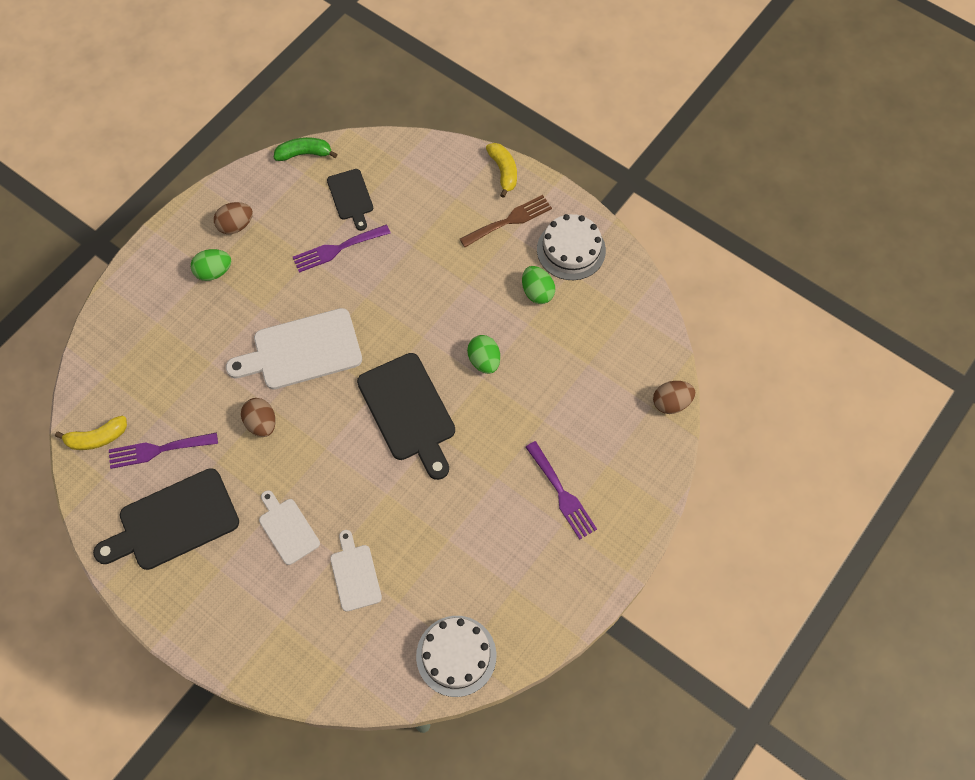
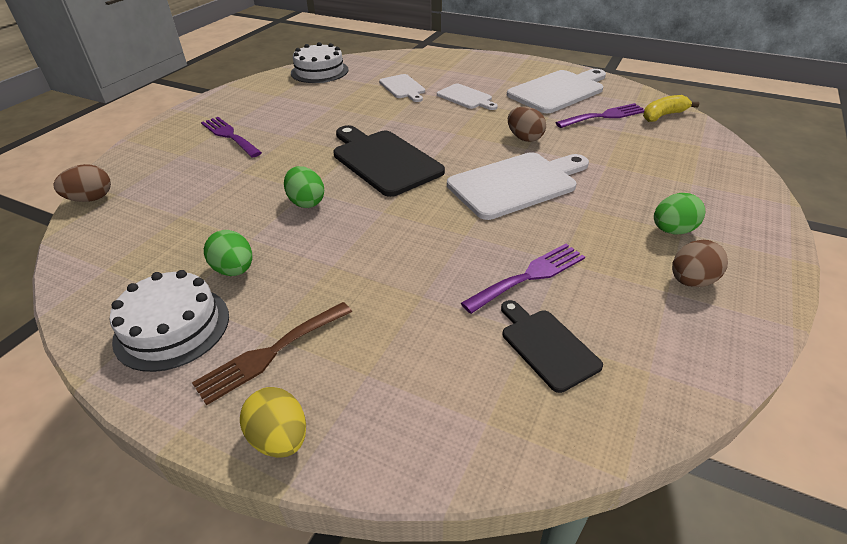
camera: 170 degrees right, 25 degrees down
(173, 522) = (558, 91): black cutting board -> white cutting board
(304, 154) = (672, 405): green banana -> none
(503, 172) = (280, 438): yellow banana -> yellow egg

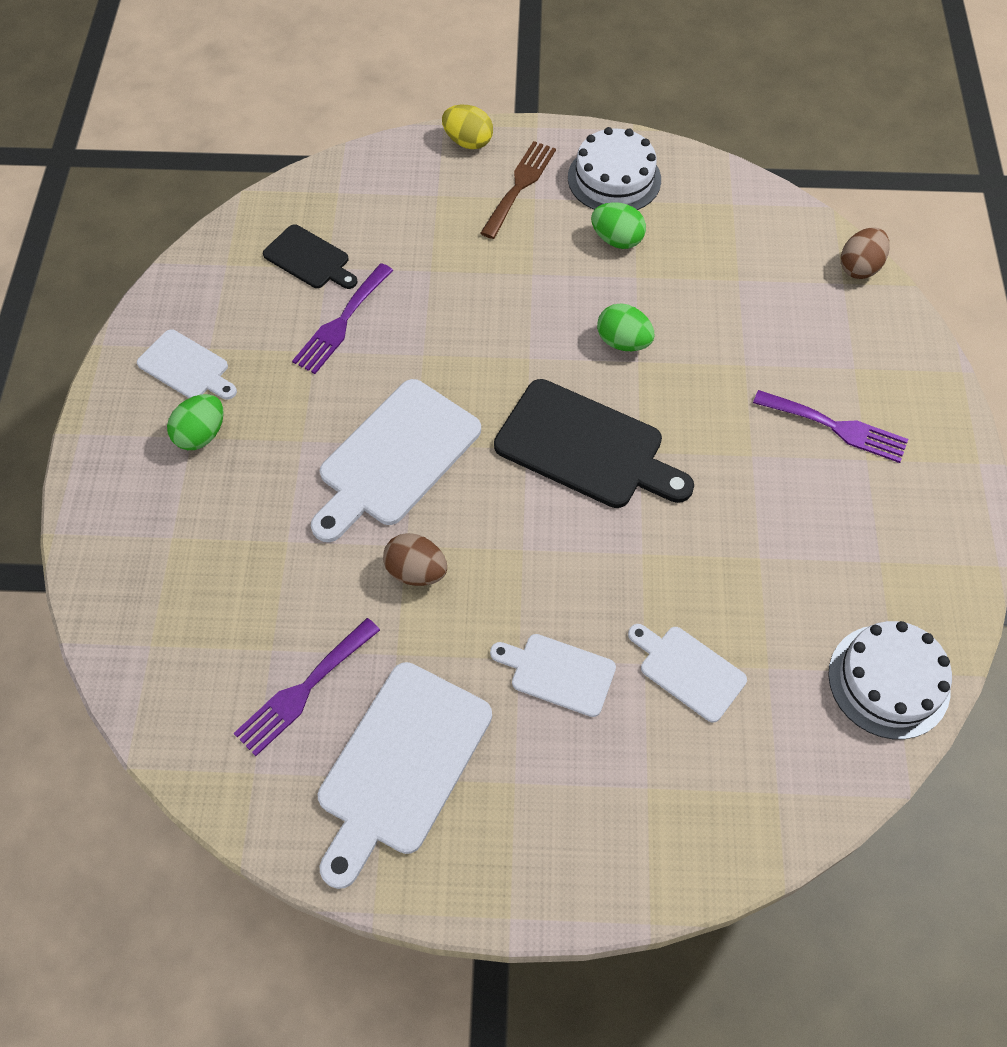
camera: 155 degrees right, 20 degrees up
(663, 115) = (203, 729): yellow banana -> none
(691, 281) = (186, 367): brown egg -> white cutting board

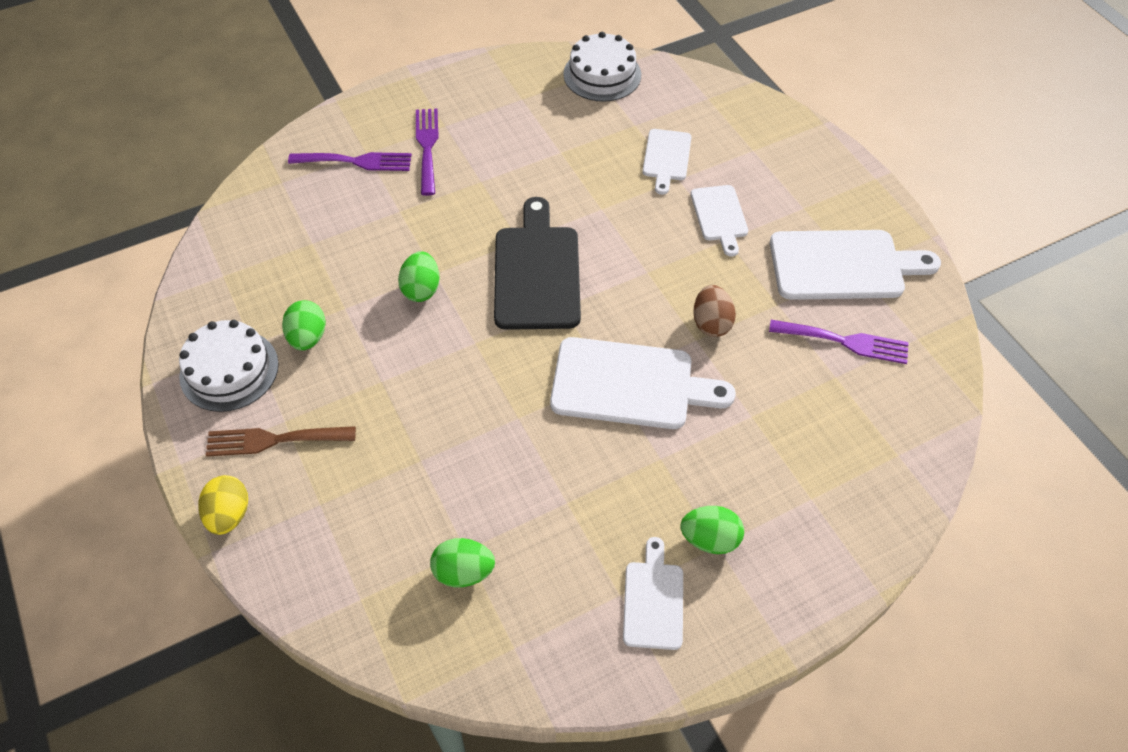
camera: 120 degrees left, 5 degrees down
(309, 259) = (463, 572): black cutting board -> green egg
(341, 323) = (523, 499): purple fork -> purple fork (357, 161)
(859, 267) = (260, 177): brown egg -> none

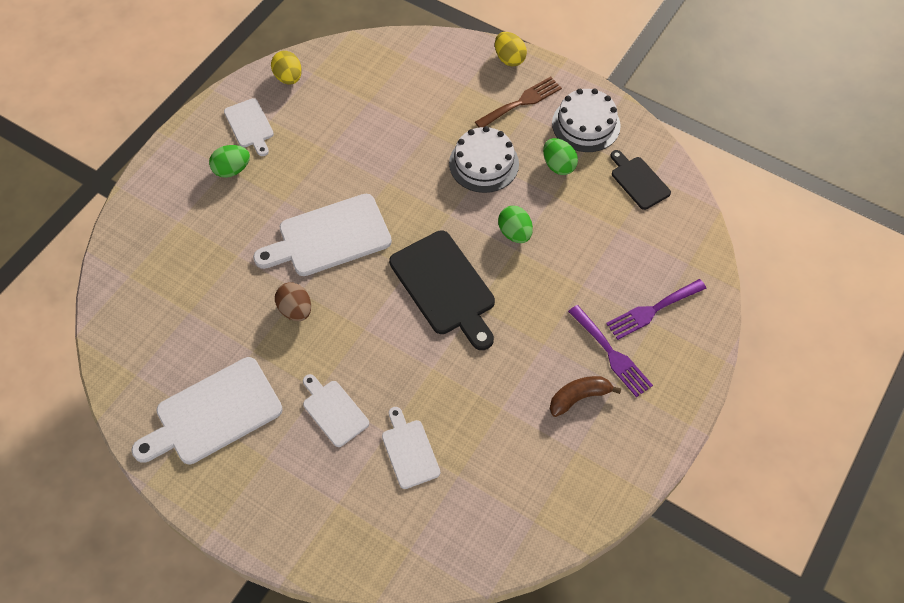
camera: 150 degrees right, 5 degrees up
(242, 278) = (638, 181): none -> black cutting board
(463, 572) = (362, 91): green egg -> none
(486, 130) = (579, 397): none -> brown banana
(554, 658) = (288, 78): none -> yellow egg
(602, 74) = (526, 524): white cake -> white cake (484, 163)
(845, 342) = (190, 344): purple fork -> none

